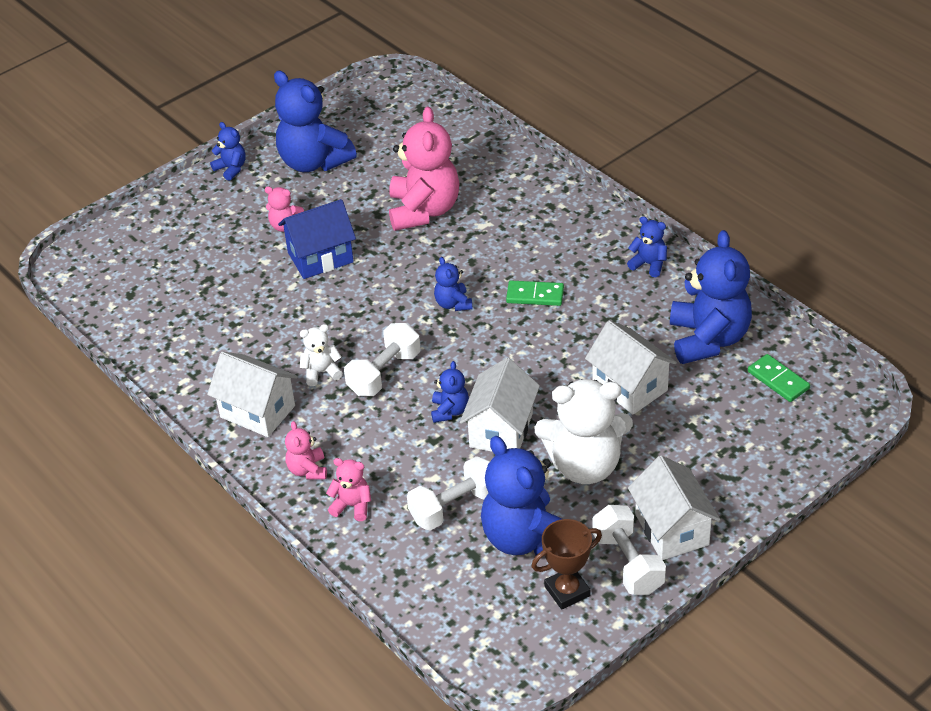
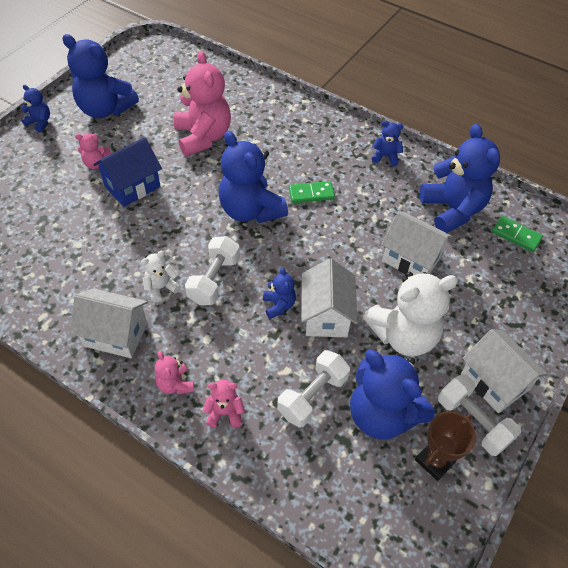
camera: 20 degrees left, 10 degrees up
(453, 304) = (250, 210): blue teddy bear -> blue teddy bear, size x2.12

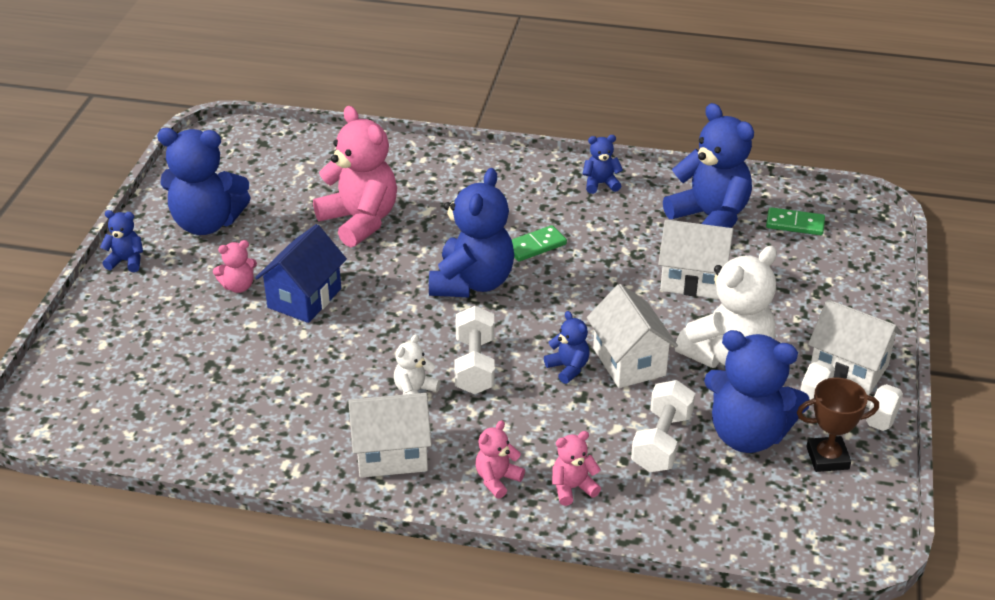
camera: 20 degrees left, 15 degrees down
(175, 384) = (497, 479): pink teddy bear -> pink teddy bear turned 90 degrees clockwise
(250, 210) = (472, 282): blue teddy bear -> blue teddy bear turned 105 degrees counterclockwise
(435, 460) = (827, 458): brown trophy -> brown trophy turned 60 degrees clockwise

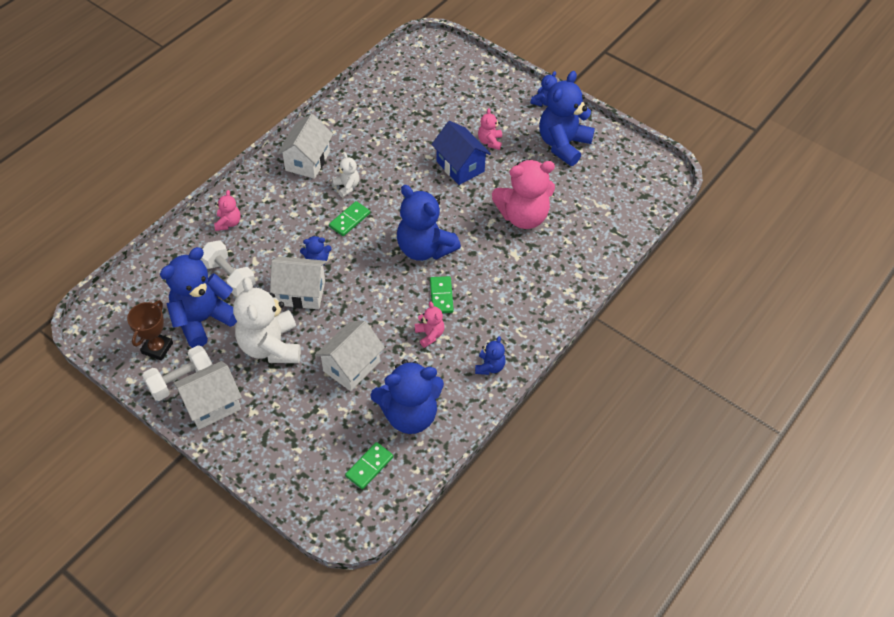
camera: 115 degrees right, 15 degrees up
(474, 365) = (349, 220): white dumbbell -> green domino
(497, 479) = (258, 195): pink teddy bear -> pink teddy bear (429, 335)

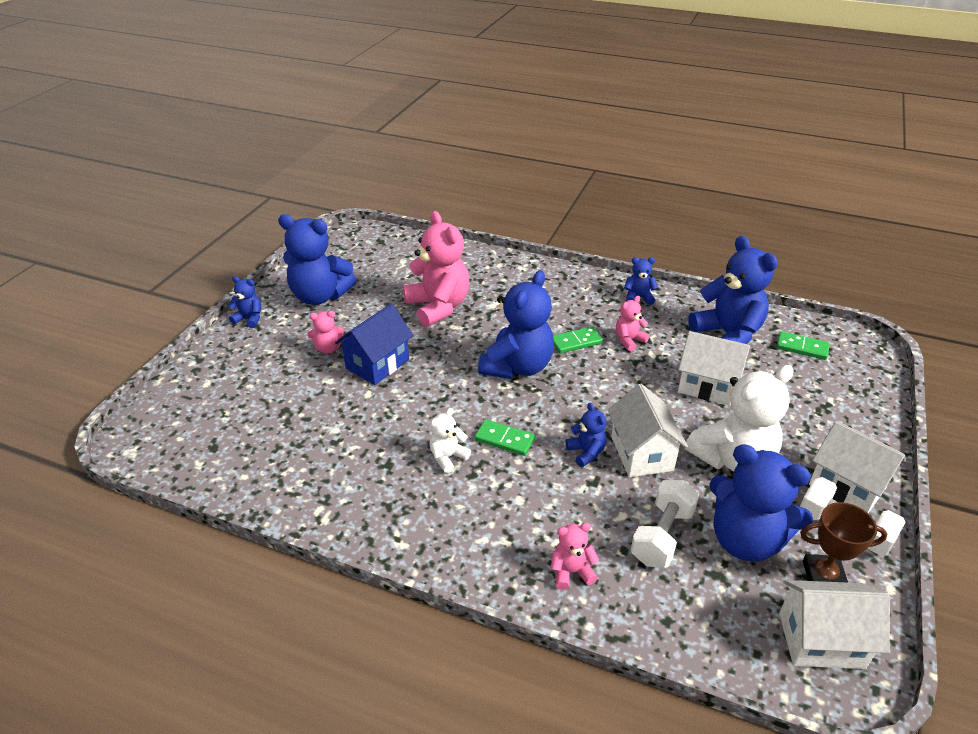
camera: 105 degrees left, 15 degrees down
(307, 161) = (413, 514): white house -> white house (821, 640)

